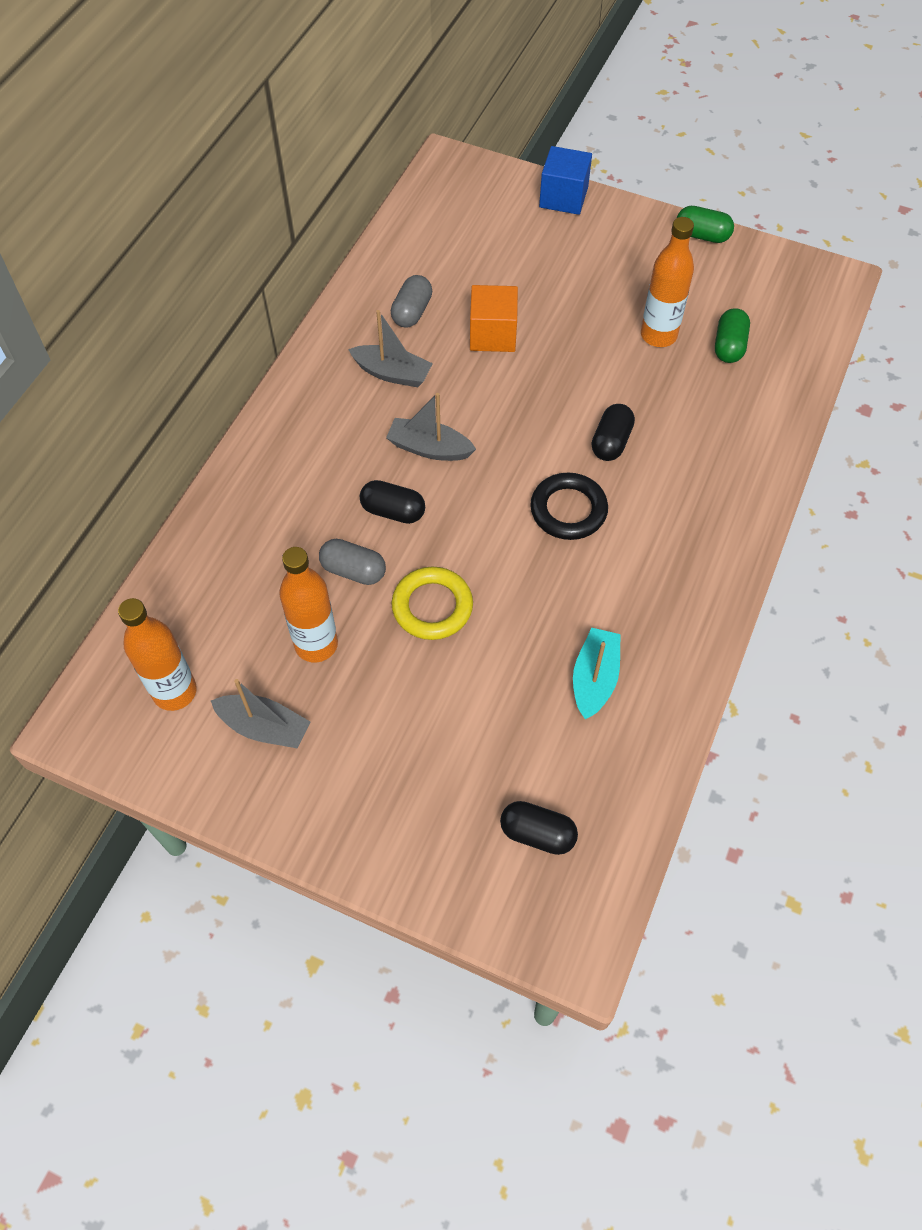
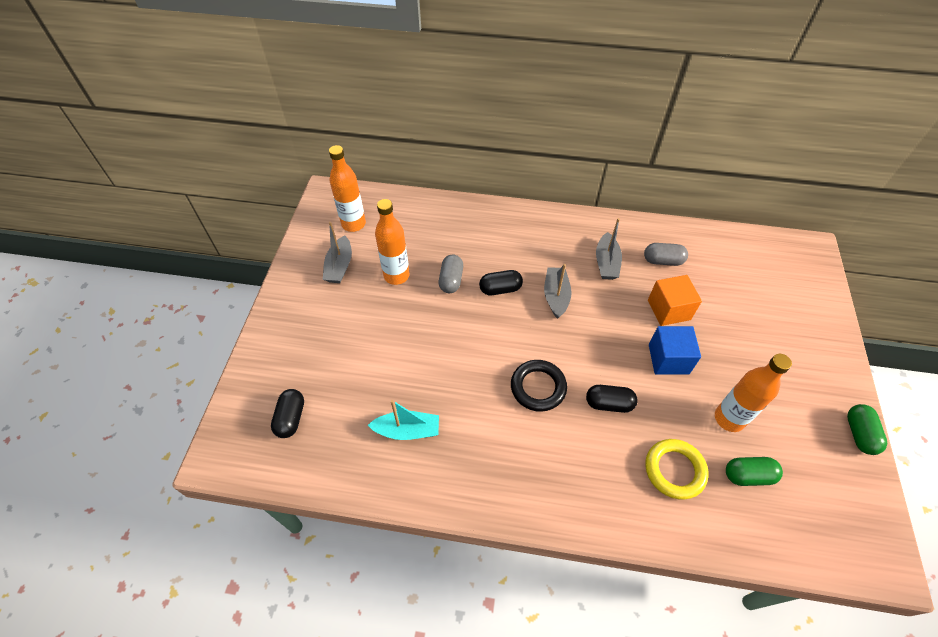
camera: 75 degrees right, 5 degrees down
(393, 511) = (500, 289): black capsule -> black capsule turned 75 degrees clockwise
(432, 606) = (437, 326): yellow ring -> yellow ring (674, 470)
(563, 197) = (829, 325): blue cube -> blue cube (668, 359)

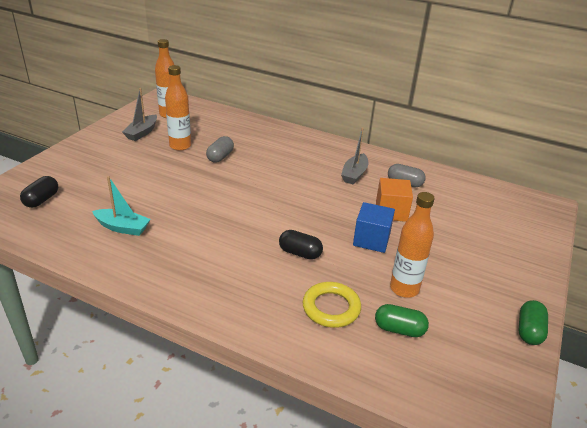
camera: 15 degrees right, 20 degrees down
(500, 289) = (255, 170): black capsule -> none
(538, 387) = (246, 229): black ring -> none
(556, 296) = (298, 183): grey boat -> none

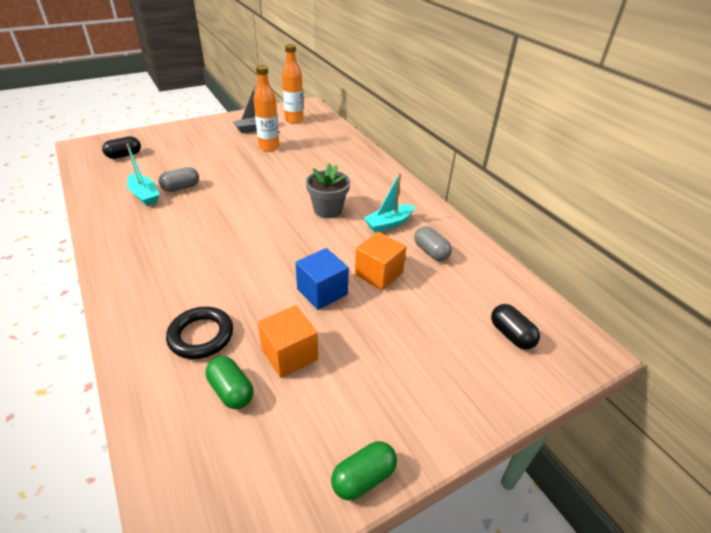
camera: 35 degrees right, 5 degrees up
(220, 157) = (288, 166): grey capsule -> grey capsule (181, 187)
(298, 180) = (328, 210): none -> grey flower pot
(300, 253) = (242, 274): black capsule -> black capsule (511, 335)
(331, 308) = (201, 336): yellow ring -> black ring
(354, 174) = (389, 224): grey boat -> turquoise boat
(404, 289) = (289, 354): orange bottle -> orange cube

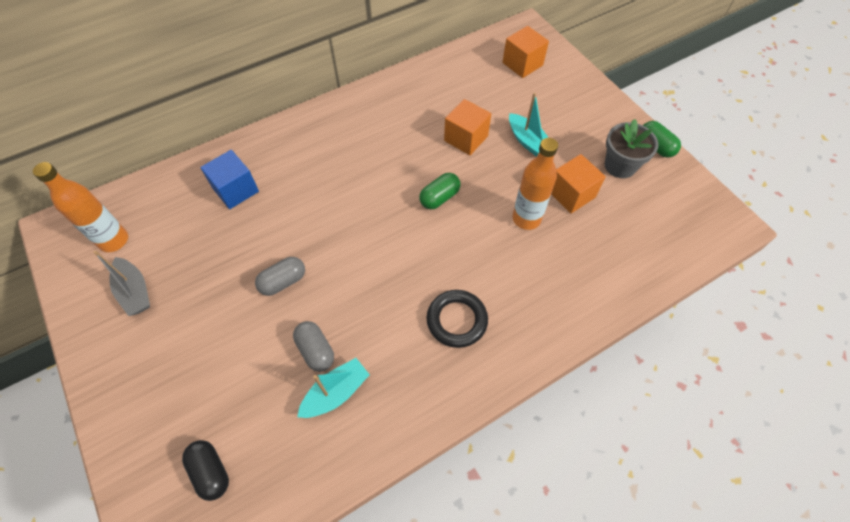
camera: 90 degrees left, 20 degrees up
(201, 336) = (566, 260): black ring -> black ring (456, 320)
(231, 391) = (614, 227): green capsule -> green capsule (439, 198)
(269, 147) = (204, 261): orange bottle -> orange bottle (526, 219)
(322, 292) = (496, 178): blue cube -> blue cube (235, 190)
(328, 210) = (364, 182): grey flower pot -> grey flower pot (620, 166)
(389, 224) = (388, 130): turquoise boat -> turquoise boat (528, 141)
(431, 252) = (430, 101): grey capsule -> grey capsule (283, 281)
(511, 335) = (522, 64): black capsule -> orange cube

